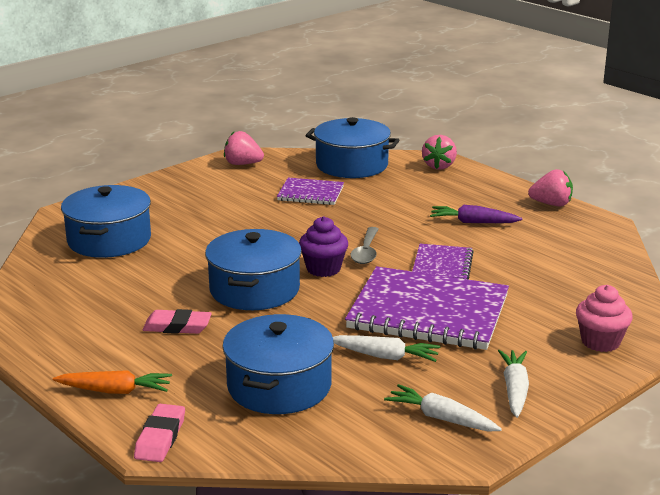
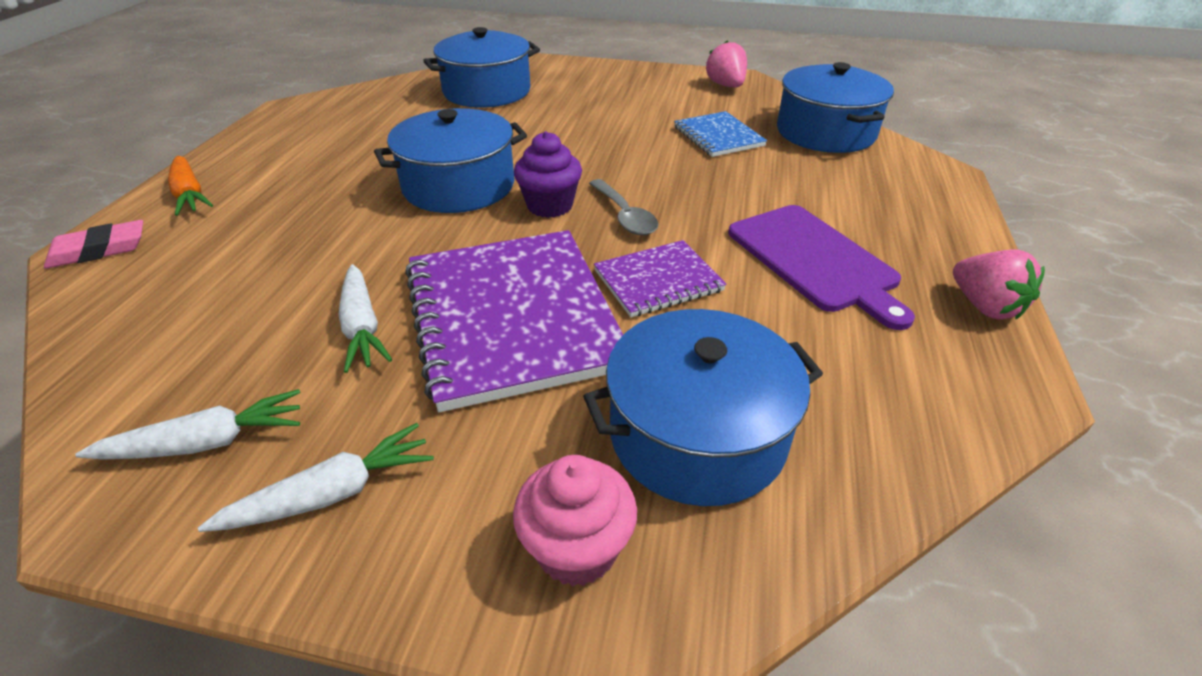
camera: 55 degrees right, 15 degrees up
(177, 326) = (342, 177): pink eraser -> none
(279, 386) = (242, 278): blue pot -> blue pot (697, 434)
(310, 193) = (718, 136): purple notebook -> blue notebook
(366, 252) = (624, 216): grey spoon -> grey spoon turned 90 degrees counterclockwise
(439, 166) = (927, 180): pink strawberry -> none
(441, 418) = (207, 442): white carrot -> white carrot turned 75 degrees clockwise
(473, 222) = (814, 260): purple carrot -> purple cutting board

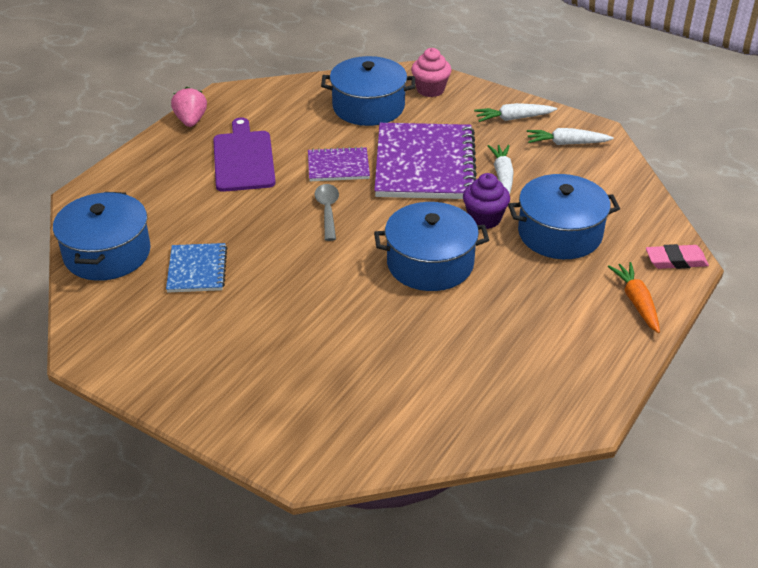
camera: 160 degrees left, 0 degrees up
(487, 91) = (365, 399): blue pot -> blue pot (560, 233)
(550, 206) = (372, 230): purple cupcake -> purple cupcake (484, 219)
(726, 86) = (114, 343): pink strawberry -> none

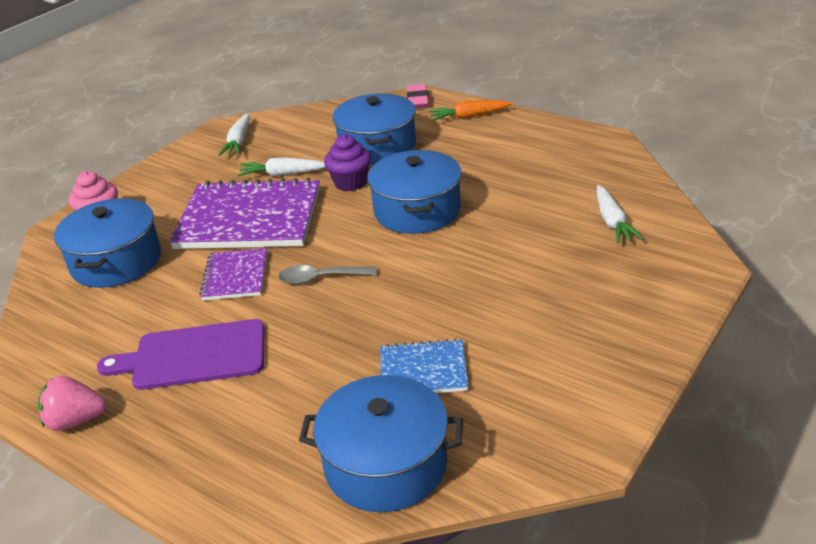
camera: 85 degrees left, 5 degrees down
(513, 118) = (184, 169): white carrot -> white carrot (612, 222)

